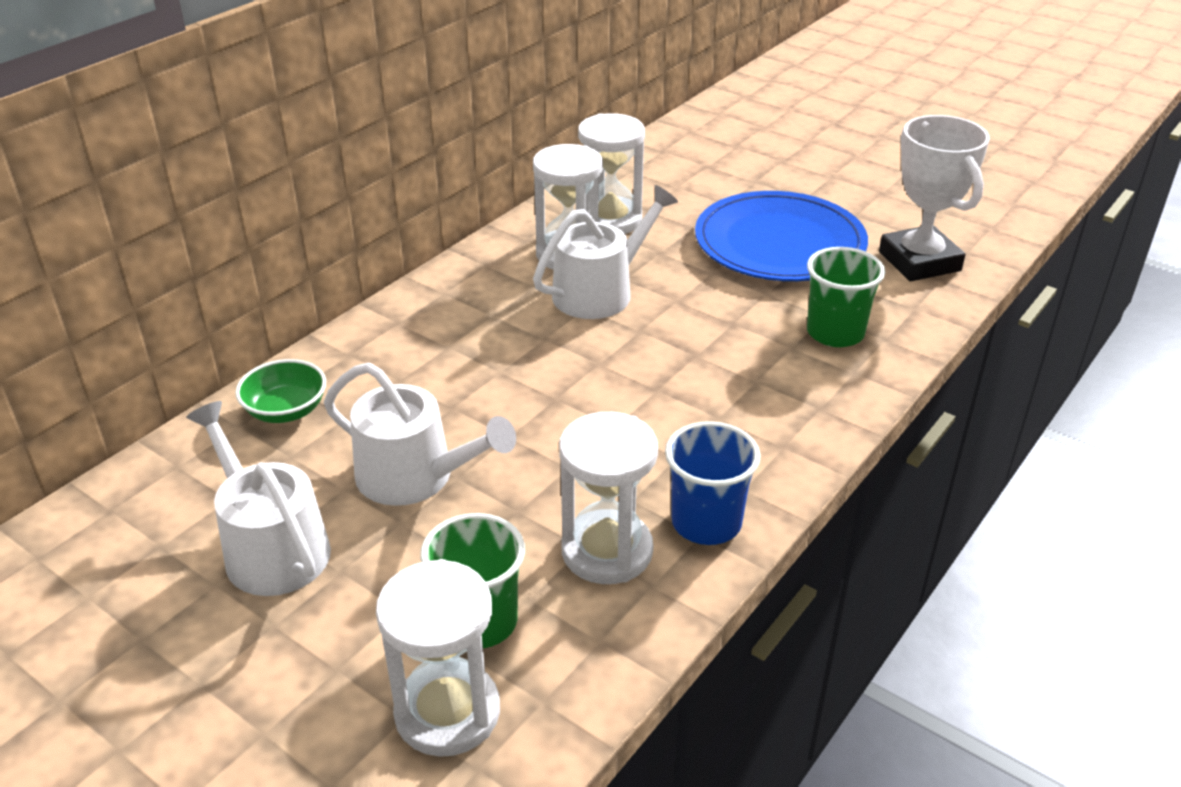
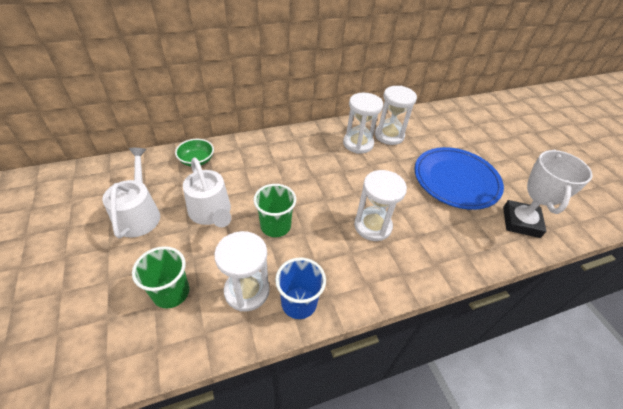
camera: 30 degrees right, 10 degrees up
(447, 712) = (122, 327): white hourglass -> white hourglass (372, 226)
(600, 292) = (355, 166): white watering can -> none
(835, 333) = (444, 238): green cup -> green cup (275, 226)

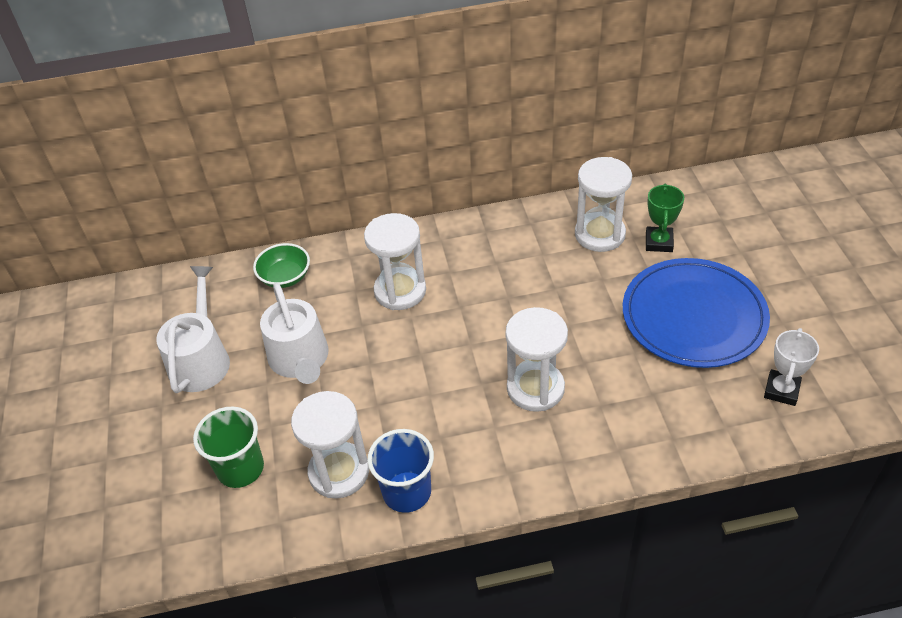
camera: 15 degrees right, 0 degrees up
(275, 226) = (390, 383): green cup -> none
(358, 143) = (543, 249): white hourglass -> white hourglass (400, 291)
(423, 140) = (659, 242): none -> green trophy
(520, 222) = (781, 390): white trophy -> white trophy, size x0.58

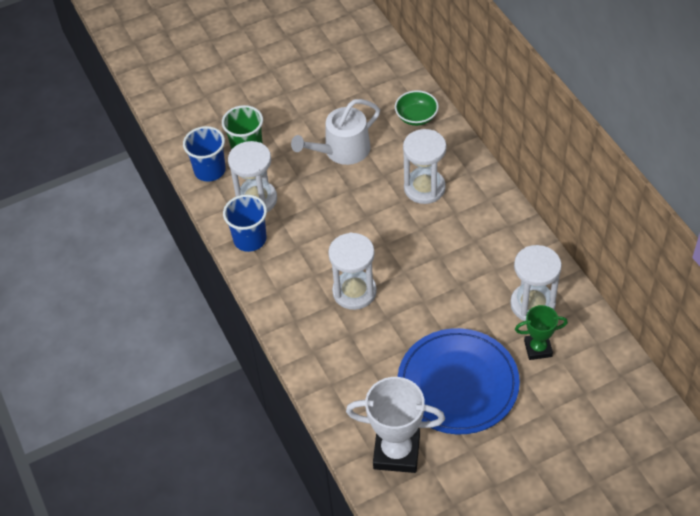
camera: 75 degrees right, 5 degrees up
(201, 359) = (327, 98): white watering can -> none
(255, 524) = (210, 170): none -> blue cup
(781, 390) = (396, 452): white trophy -> white trophy, size x1.73

